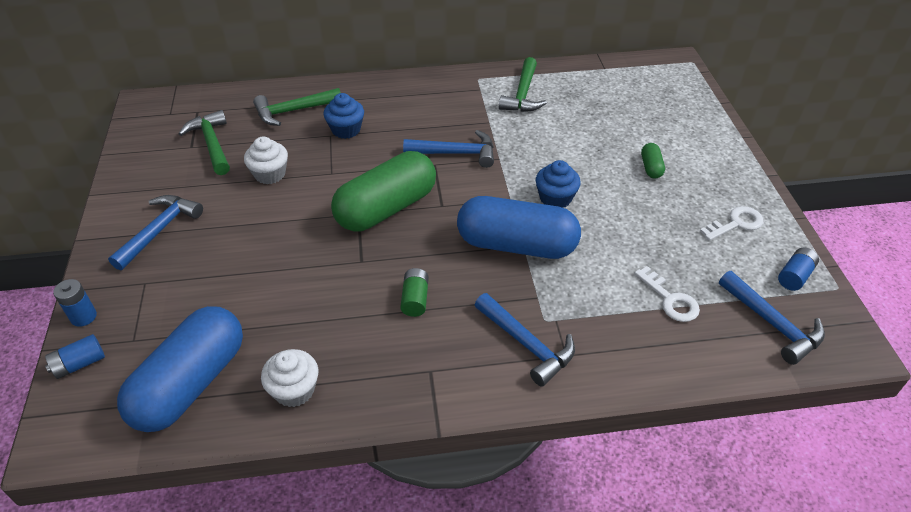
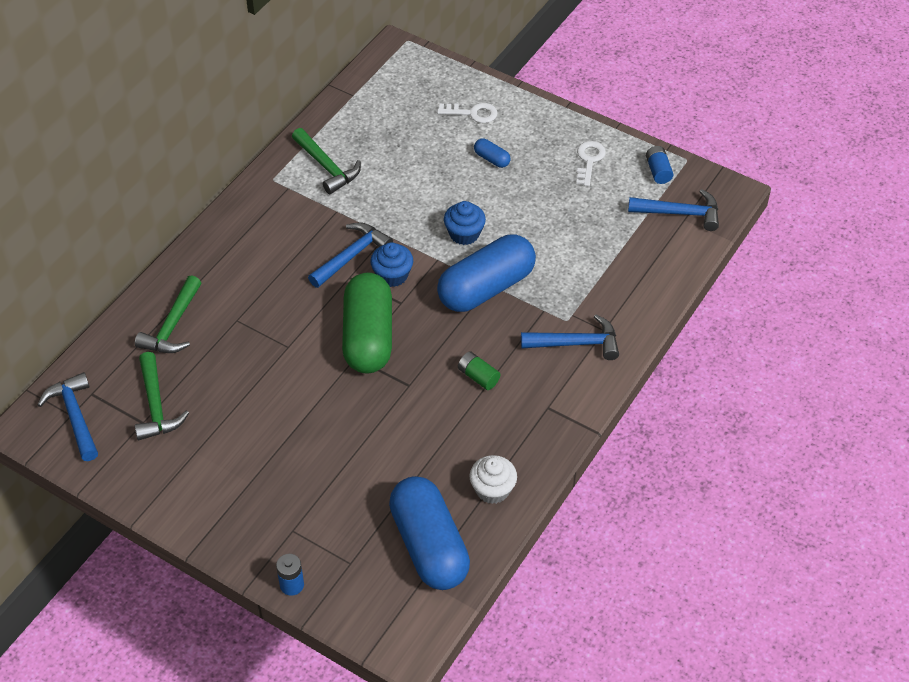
camera: 50 degrees left, 5 degrees up
(79, 364) = (342, 606): blue battery -> none
(159, 230) = (237, 494): blue hammer -> blue hammer (75, 416)
(212, 144) = (156, 405): green hammer -> green hammer turned 120 degrees counterclockwise
(270, 174) = (244, 387): white cupcake -> none
(346, 130) = (241, 305): blue cupcake -> blue cupcake (392, 275)
(651, 167) = (492, 159): green capsule -> blue capsule
(670, 299) = (614, 245): white key -> white key (472, 113)

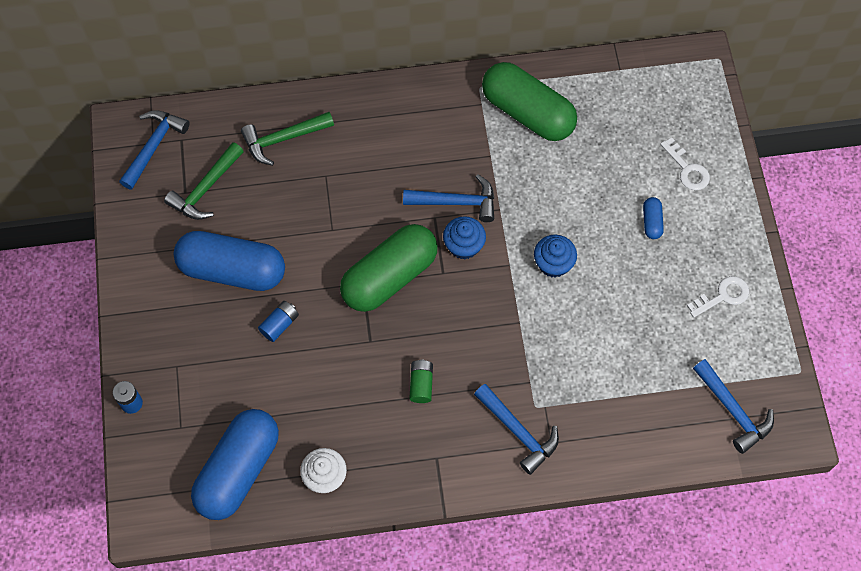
camera: 50 degrees right, 15 degrees up
(327, 167) = (527, 112): green hammer -> green capsule
(486, 288) = (513, 322): blue capsule -> blue capsule (232, 270)
(658, 171) = (764, 358): blue battery -> blue battery (279, 324)

